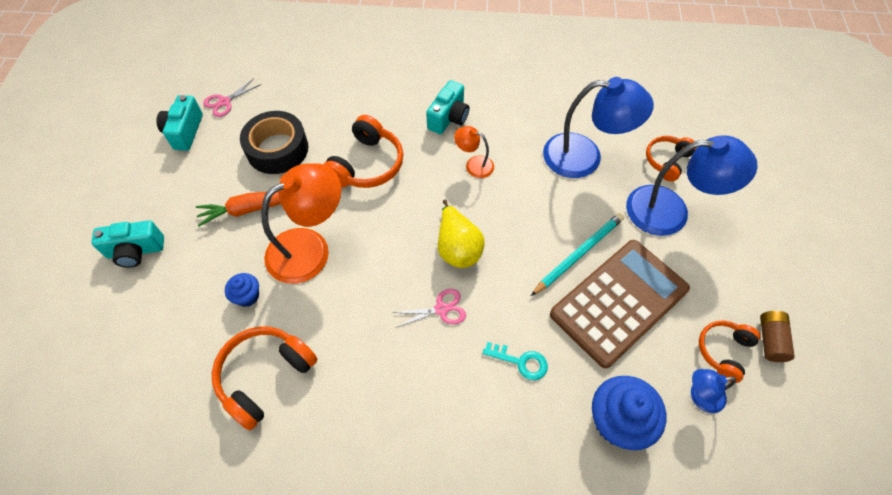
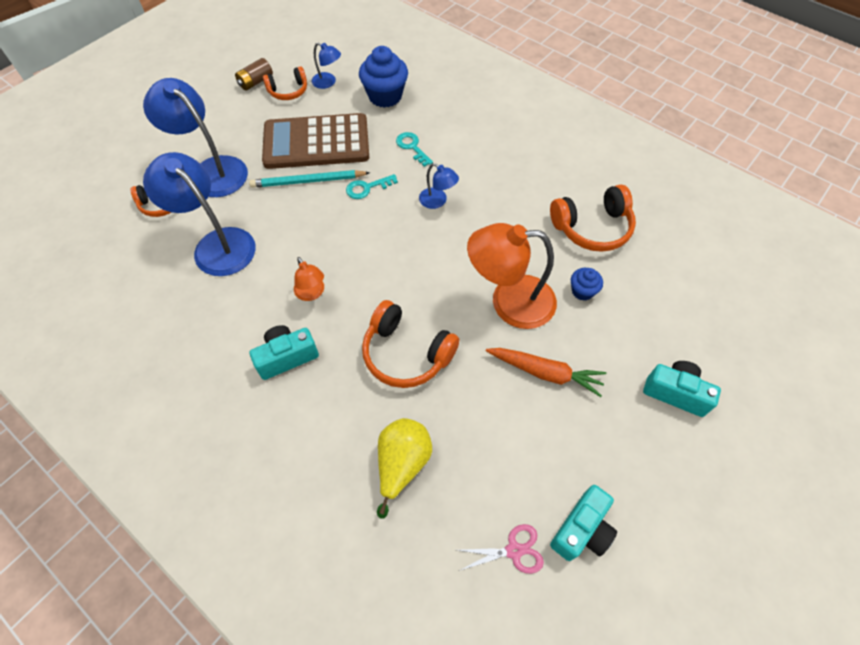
camera: 145 degrees left, 0 degrees up
(277, 149) = (484, 430): black tape -> none
(367, 165) = (406, 353): orange headphones -> orange headphones turned 120 degrees counterclockwise
(441, 309) = (437, 201): pink scissors -> blue lamp
(457, 248) = (389, 234): yellow pear -> yellow pear (402, 464)
(520, 281) = (367, 188): none -> turquoise key

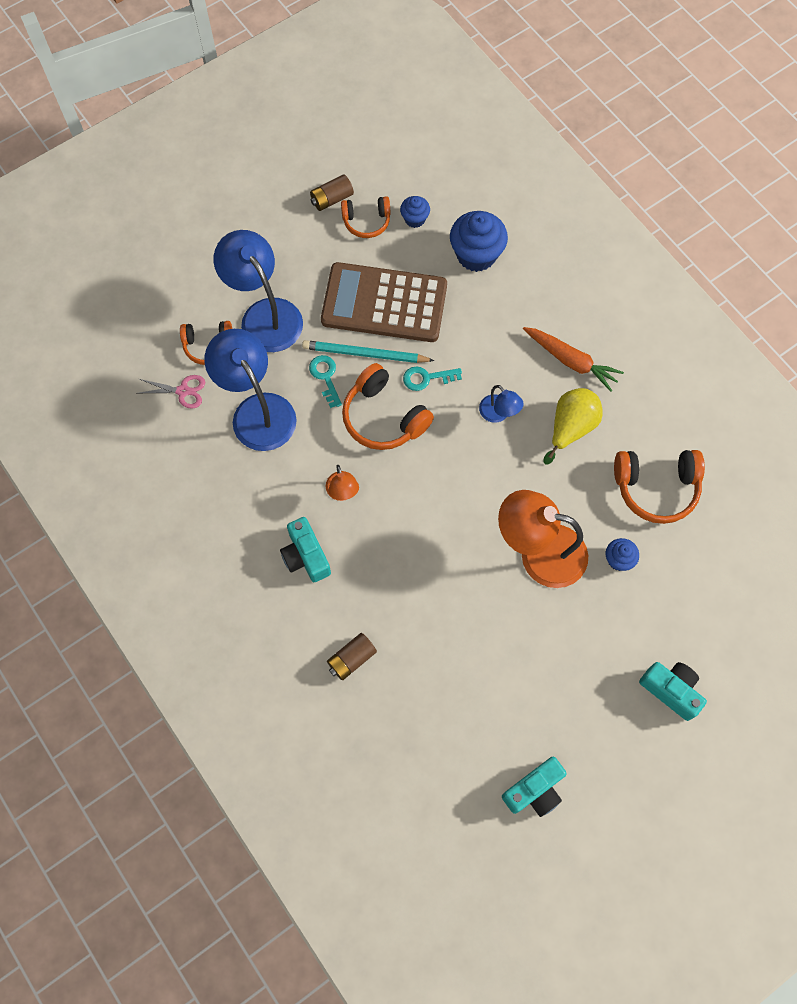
camera: 15 degrees right, 10 degrees up
(287, 357) = (306, 556): turquoise camera -> turquoise camera turned 105 degrees counterclockwise
(328, 82) = (414, 219): blue lamp -> blue cupcake
(354, 444) = (351, 659): none -> brown battery
(402, 464) = (390, 689): yellow pear -> yellow pear (571, 427)
(406, 353) = (421, 582): orange headphones -> orange headphones (383, 417)
(412, 147) = (489, 335): turquoise key -> turquoise key (325, 377)
(514, 550) = (469, 791): pink scissors -> pink scissors (183, 391)
(545, 372) = (550, 637): orange carrot -> orange carrot (570, 361)

